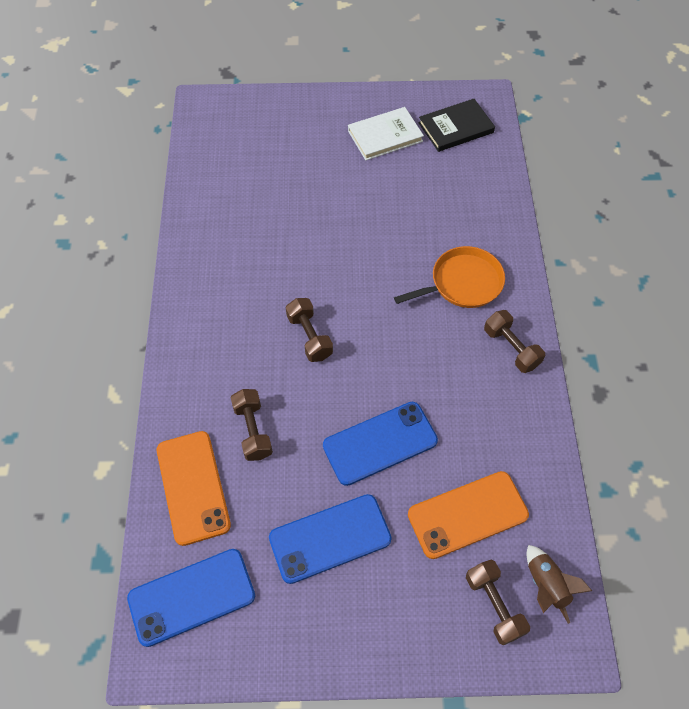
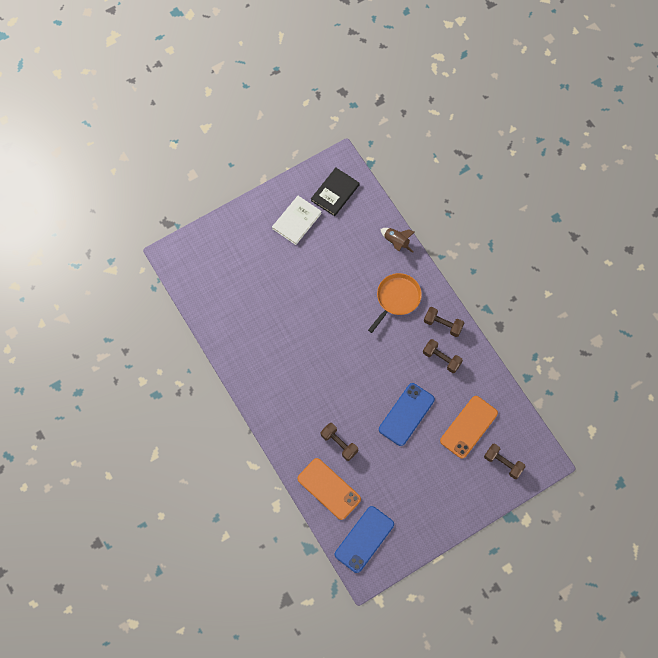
camera: 30 degrees left, 10 degrees up
(309, 337) = (334, 376): brown dumbbell -> brown dumbbell (441, 358)
(330, 538) = (411, 475): blue phone -> none
(546, 586) = (521, 440): brown rocket -> brown rocket (396, 242)

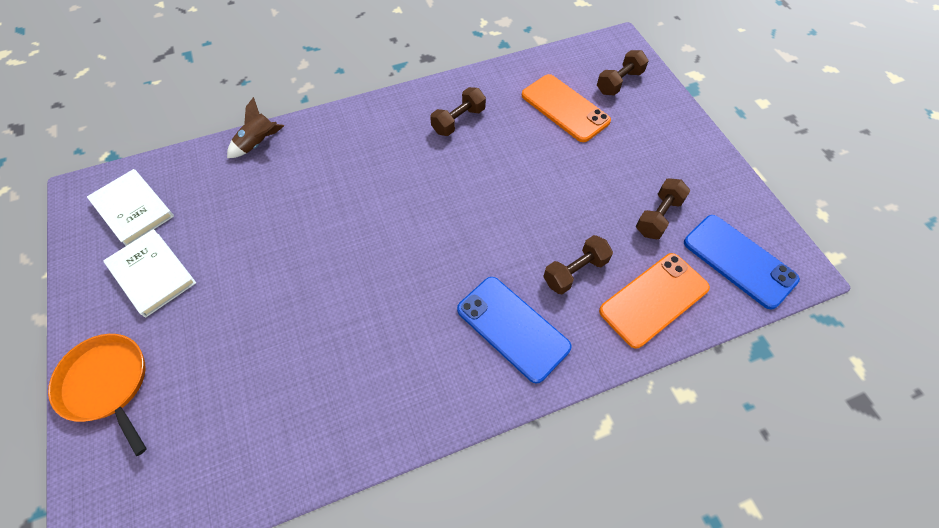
camera: 80 degrees left, 10 degrees down
(335, 193) = (133, 209): black book -> white book
(397, 298) = (349, 157): orange pan -> orange pan (107, 384)
(406, 414) = (537, 174): blue phone -> blue phone (512, 328)
(443, 324) = (407, 111): brown dumbbell -> brown dumbbell (658, 216)

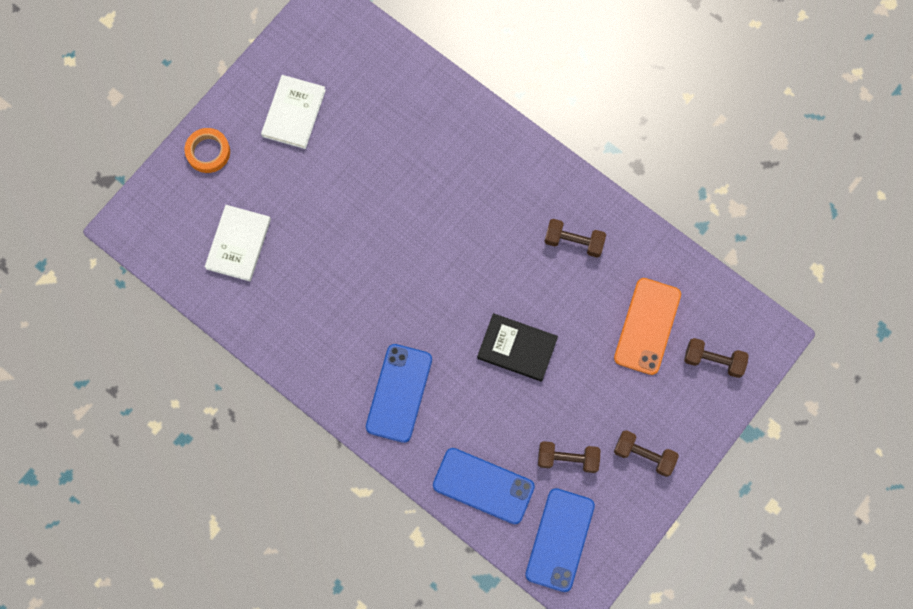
camera: 60 degrees right, 15 degrees up
(107, 384) = (208, 152): orange pan -> orange tape
(133, 209) = (334, 53): white book -> white book (238, 244)
(258, 143) = (448, 95): brown rocket -> none
(528, 204) = (517, 348): none -> black book
(575, 271) = (474, 415): brown dumbbell -> brown dumbbell (644, 455)
(654, 299) = (483, 486): orange phone -> blue phone

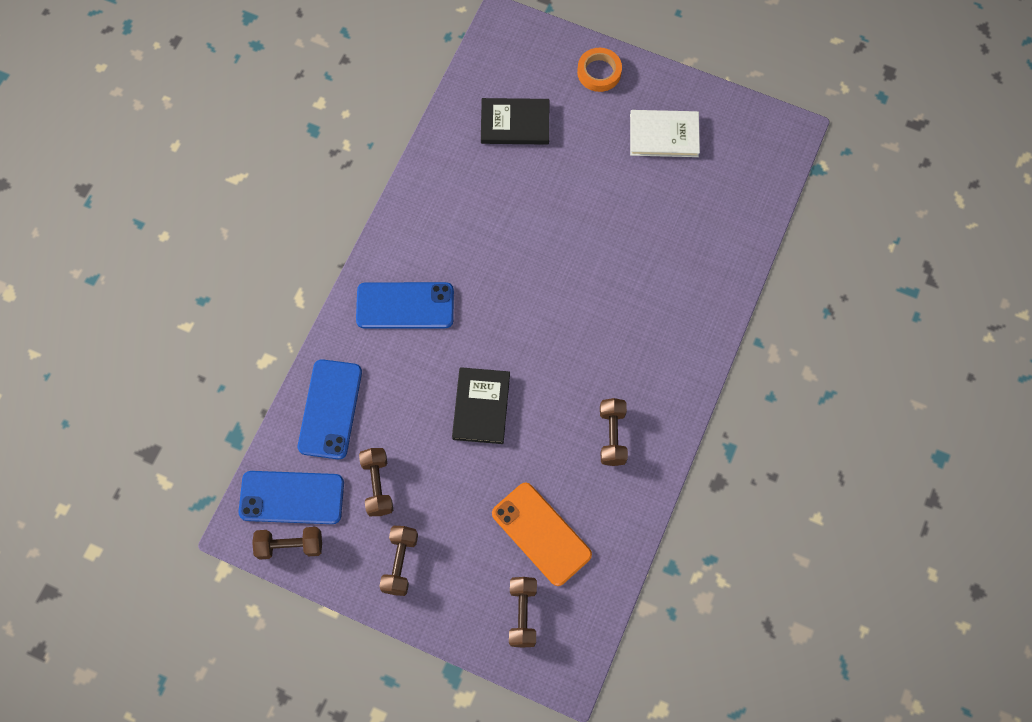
camera: 75 degrees right, 5 degrees down
(238, 244) = (515, 123): white book -> black book
(604, 551) = (290, 545): none -> brown dumbbell
(647, 326) = (541, 534): orange phone -> orange phone turned 45 degrees clockwise

